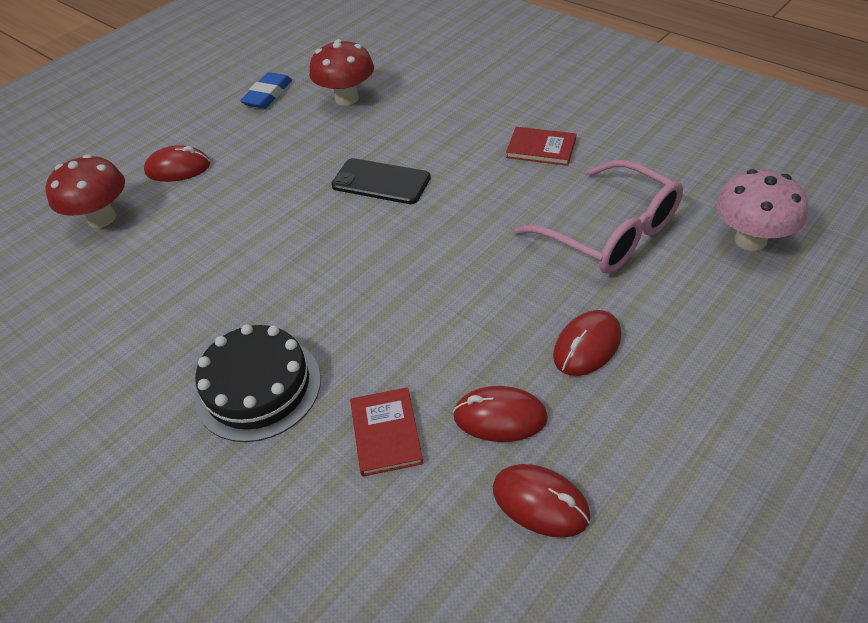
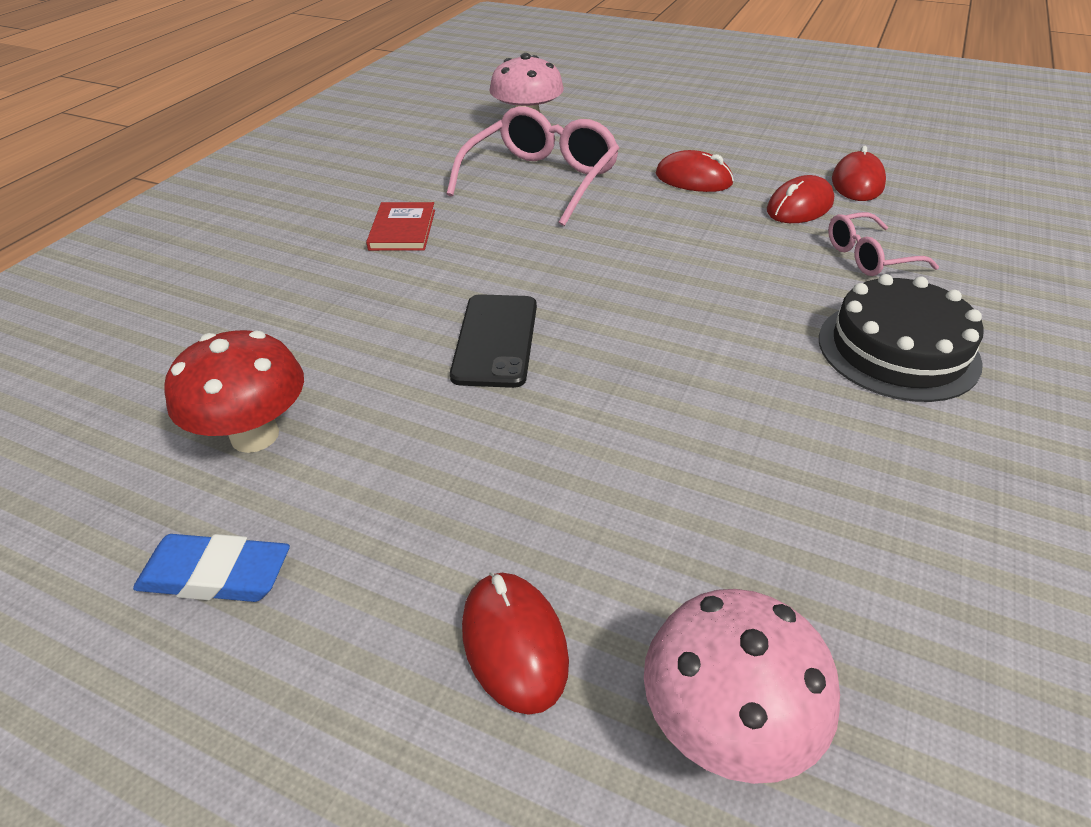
camera: 110 degrees left, 5 degrees down
(102, 218) = (725, 725): red mushroom -> pink mushroom
(386, 433) = (868, 257): red book -> pink glasses
(500, 417) = (799, 207): red mouse -> red mouse turned 60 degrees clockwise

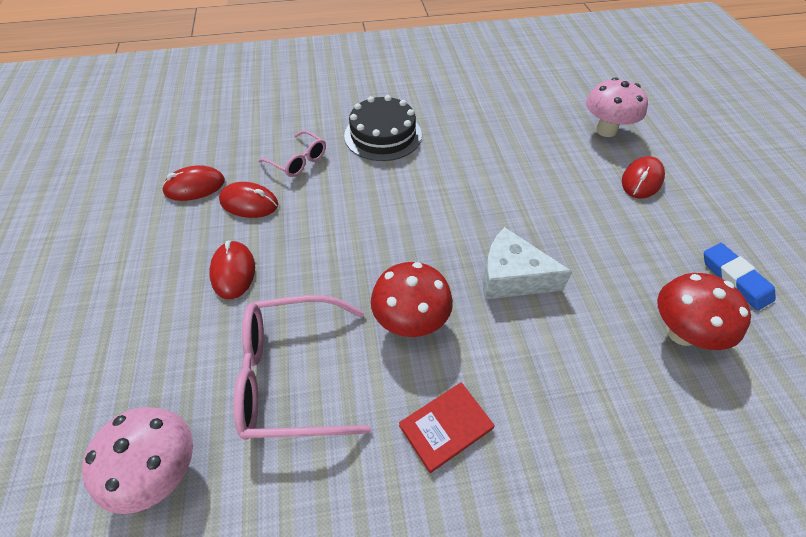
camera: 125 degrees left, 10 degrees up
(495, 340) = (512, 277): black phone -> white cheese
(522, 250) = (411, 321): none -> red mushroom

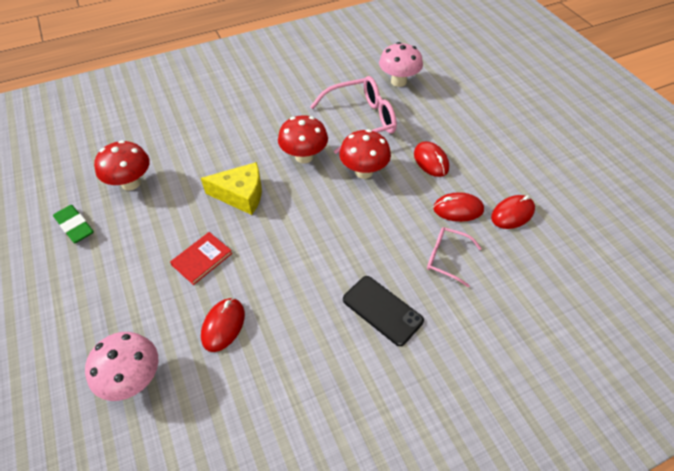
camera: 165 degrees right, 0 degrees up
(333, 276) = (364, 171): none -> red mushroom
(383, 135) = (382, 310): black cake -> black phone
(446, 427) = (273, 117): red book -> red book (202, 259)
(512, 277) = (241, 195): white cheese -> yellow cheese
(641, 180) = (115, 309): red mouse -> red mouse (223, 325)
(734, 279) = (75, 226): blue eraser -> green eraser

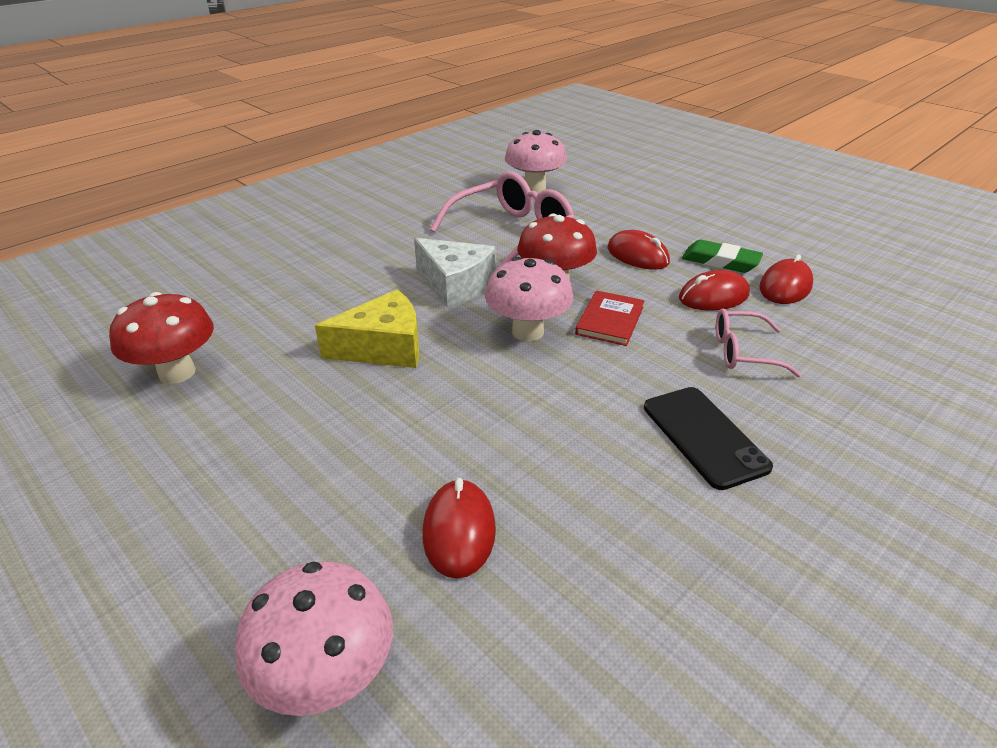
camera: 20 degrees left, 15 degrees down
(75, 226) = (88, 457): green eraser -> green eraser (720, 261)
(202, 259) = (364, 445): red book -> red book (610, 320)
(304, 156) = (455, 284): red mushroom -> white cheese
(326, 206) = (527, 332): none -> pink mushroom
(382, 310) = (704, 436): black phone -> black phone turned 45 degrees clockwise

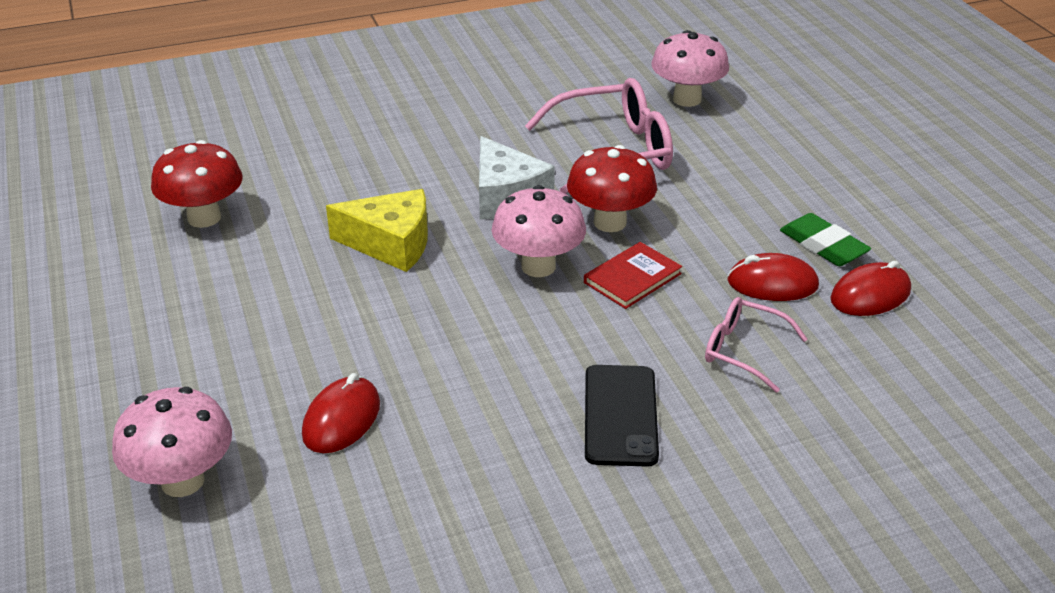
camera: 25 degrees right, 0 degrees up
(637, 255) = (731, 214): red mouse -> none

